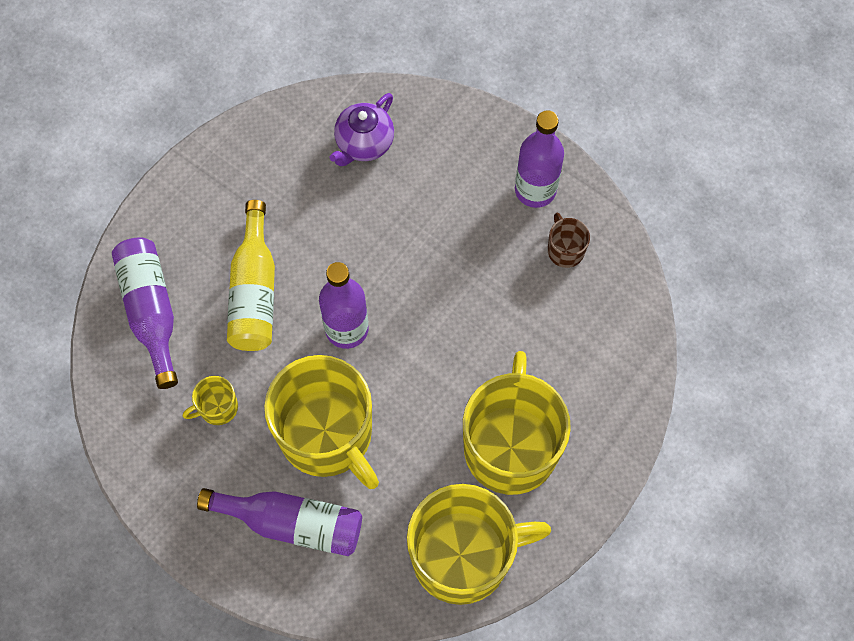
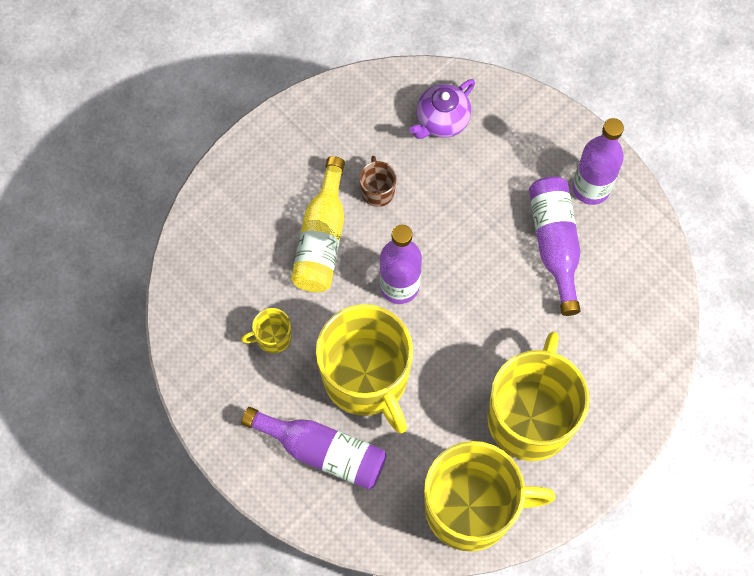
camera: 10 degrees right, 0 degrees up
(151, 311) = (227, 241): purple bottle -> purple bottle (554, 244)
(565, 250) = (609, 247): brown mug -> brown mug (377, 190)

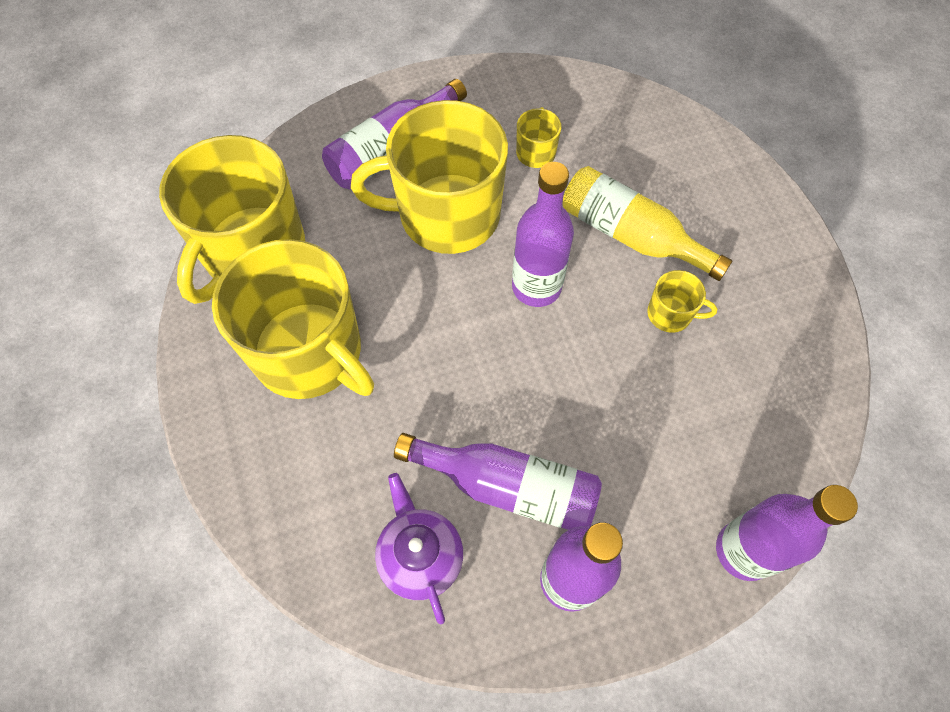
camera: 115 degrees right, 5 degrees down
(377, 190) = (670, 314): brown mug -> yellow mug
(441, 121) = (745, 428): purple teapot -> purple teapot (420, 556)
(522, 101) = (744, 551): none -> purple bottle

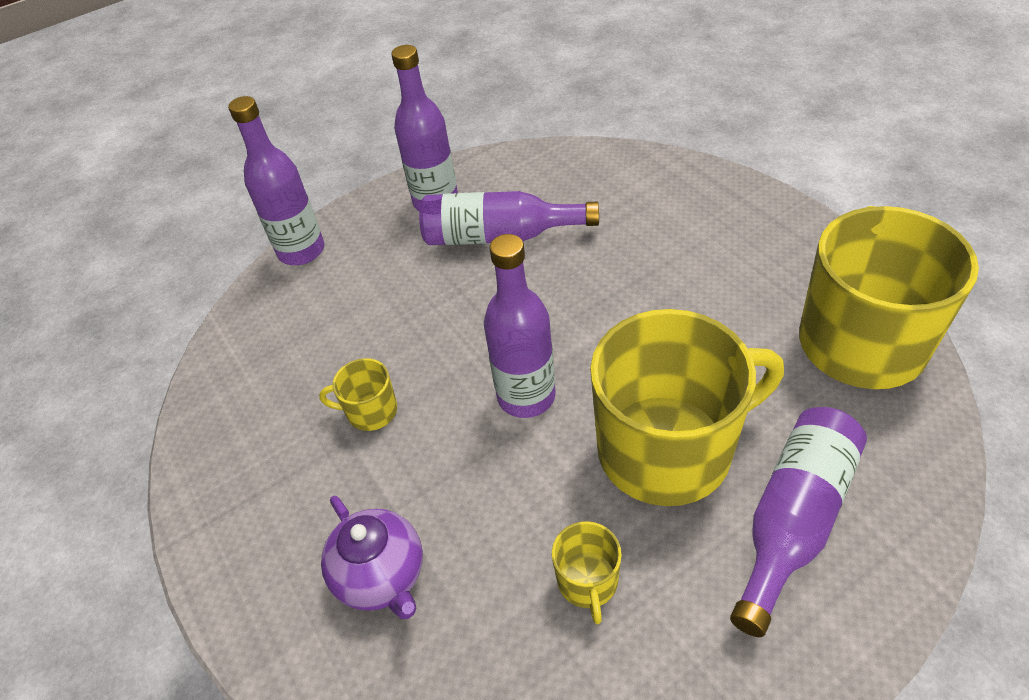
camera: 170 degrees right, 15 degrees down
(310, 353) = (726, 273): yellow mug -> none
(420, 556) = (551, 184): purple teapot -> purple teapot (382, 576)
(630, 235) = (427, 491): yellow bottle -> none

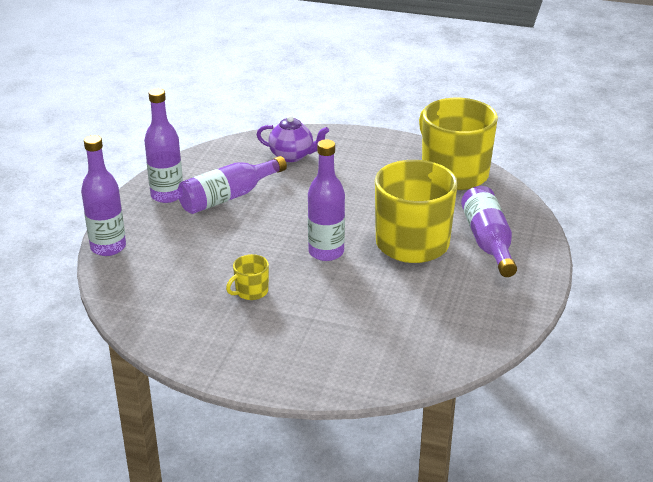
camera: 45 degrees left, 15 degrees down
(382, 576) = (337, 340): purple teapot -> purple teapot (292, 156)
(588, 581) = (430, 297): yellow mug -> none

